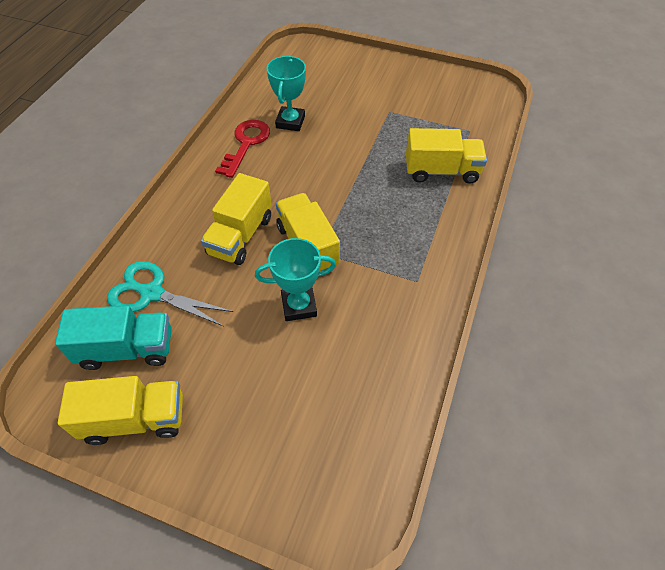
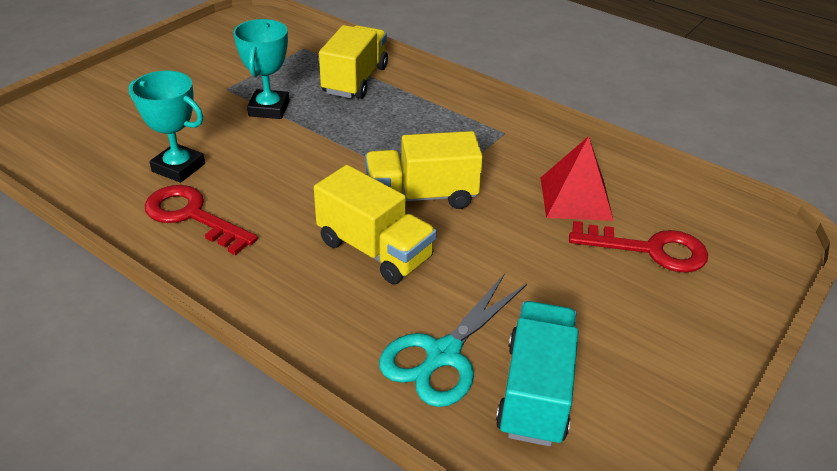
camera: 75 degrees left, 15 degrees down
(135, 419) = (648, 392): yellow truck -> none
(294, 409) = (649, 249): none -> red key
(299, 306) = (510, 220): turquoise trophy -> turquoise trophy (269, 109)
(344, 346) = (576, 198): none -> red pyramid

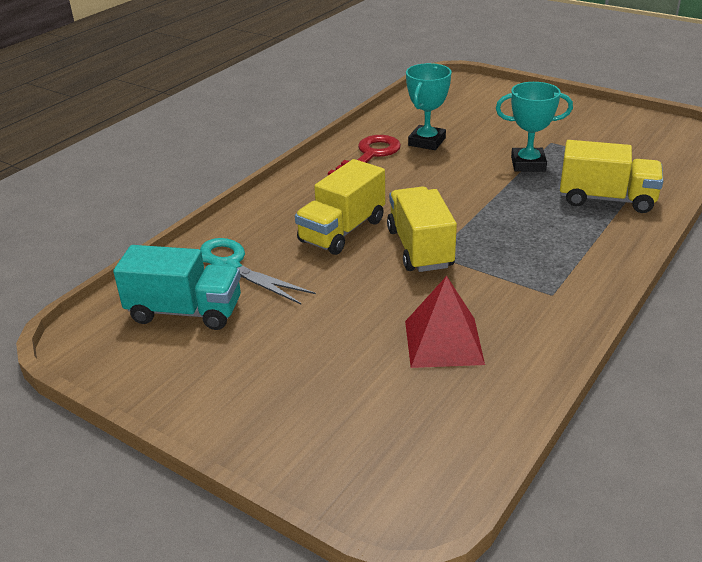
camera: 90 degrees right, 5 degrees down
(649, 249) = (365, 391): red key -> none

